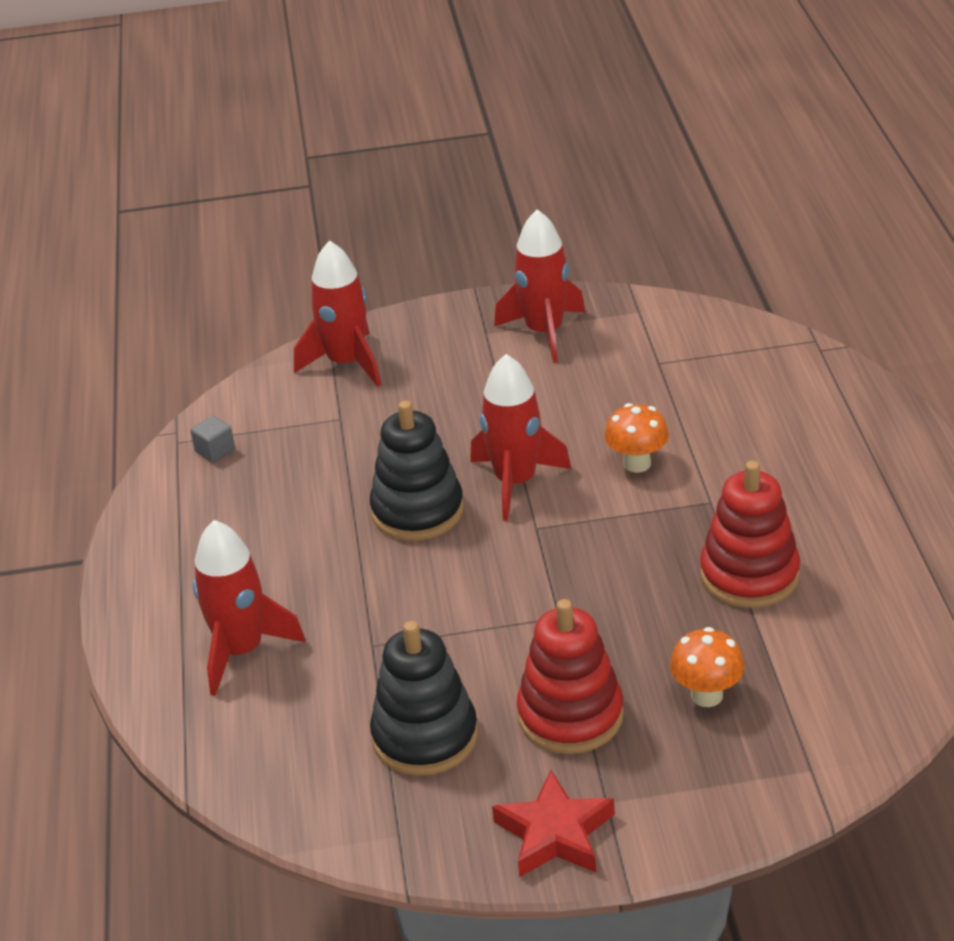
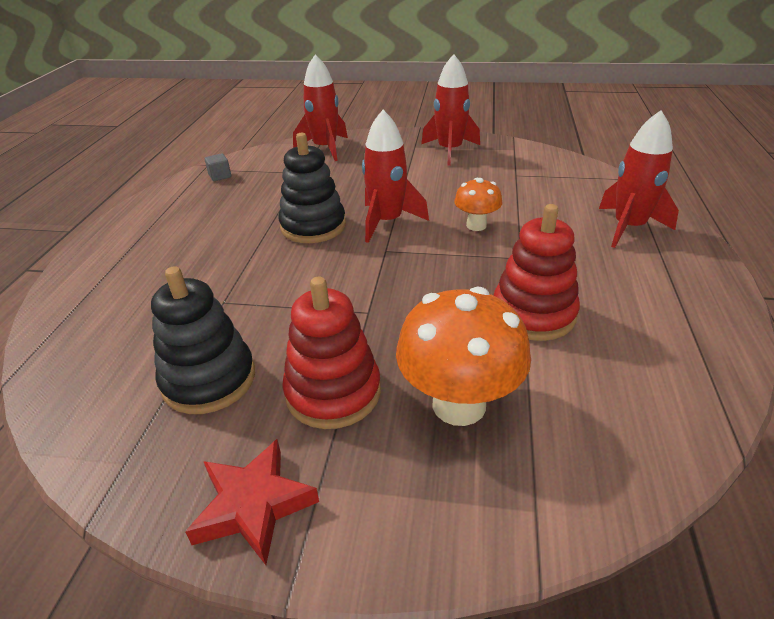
camera: 15 degrees right, 0 degrees up
(241, 651) = (137, 286): red rocket -> red rocket (628, 227)
(707, 695) = (459, 404): orange mushroom -> orange mushroom, size x1.79

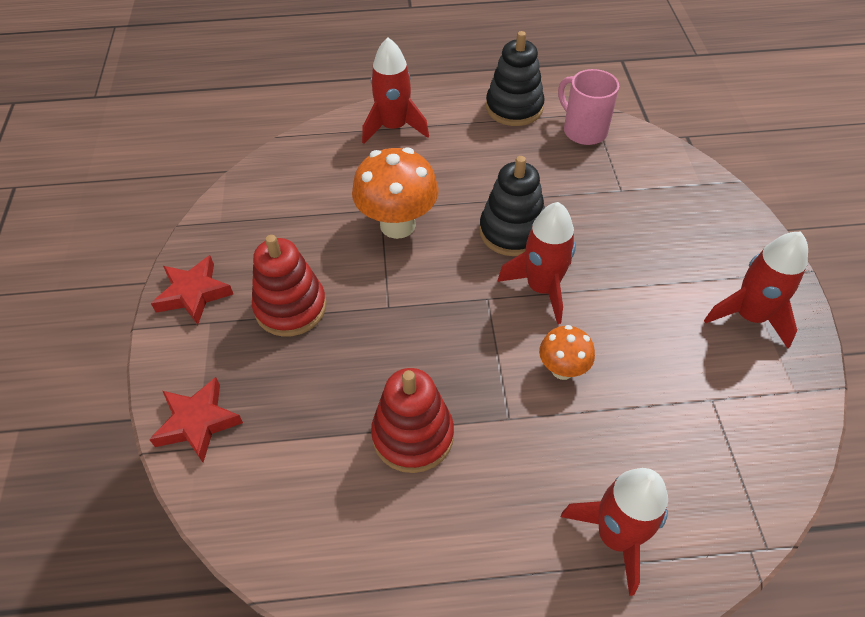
camera: 75 degrees right, 15 degrees up
(209, 379) = (293, 233): black stacking toy -> black stacking toy (514, 108)
(220, 176) = (583, 130): grey cube -> pink mug
(325, 148) = (690, 192): red rocket -> red rocket (394, 127)
(459, 404) = (288, 389): orange mushroom -> orange mushroom (397, 225)
(494, 507) = (197, 422): none -> red star

